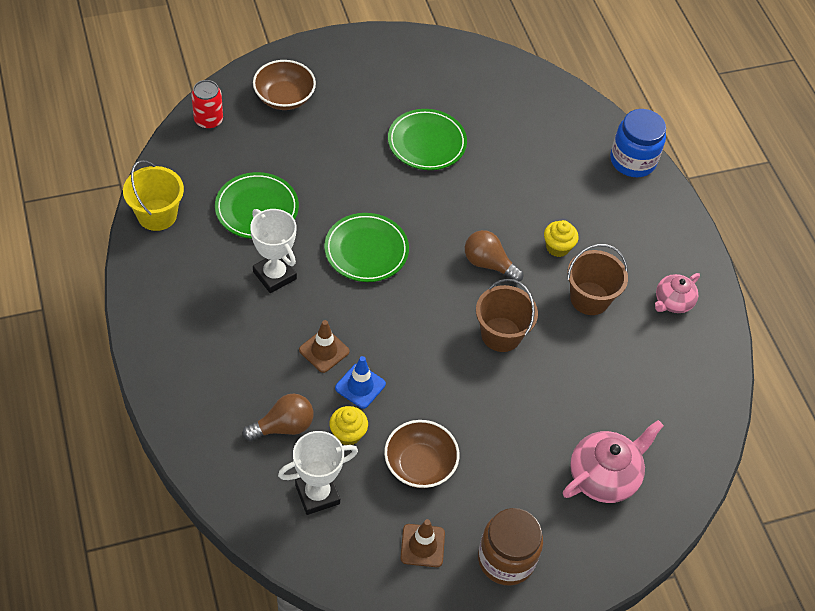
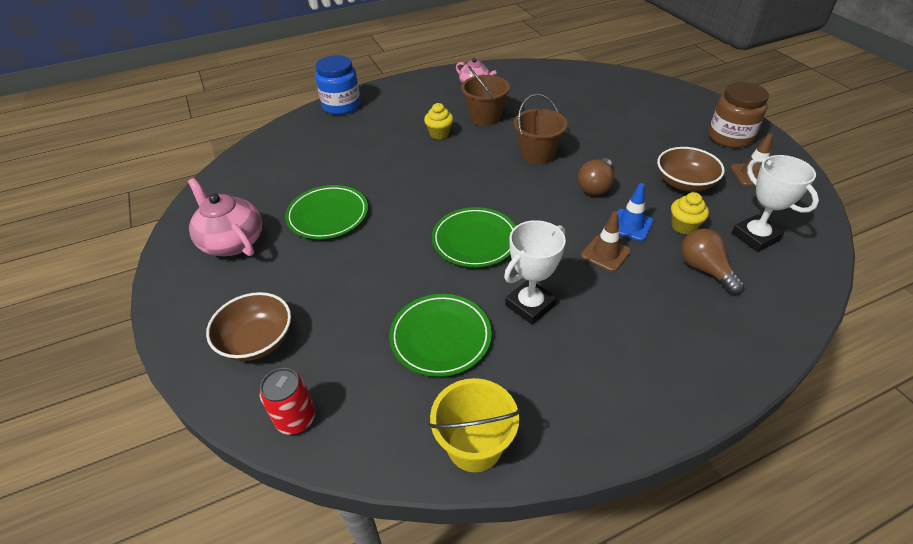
camera: 90 degrees left, 10 degrees down
(488, 264) = (467, 166): brown light bulb -> brown light bulb (595, 186)
(604, 476) = (634, 103): pink teapot -> pink teapot (232, 241)

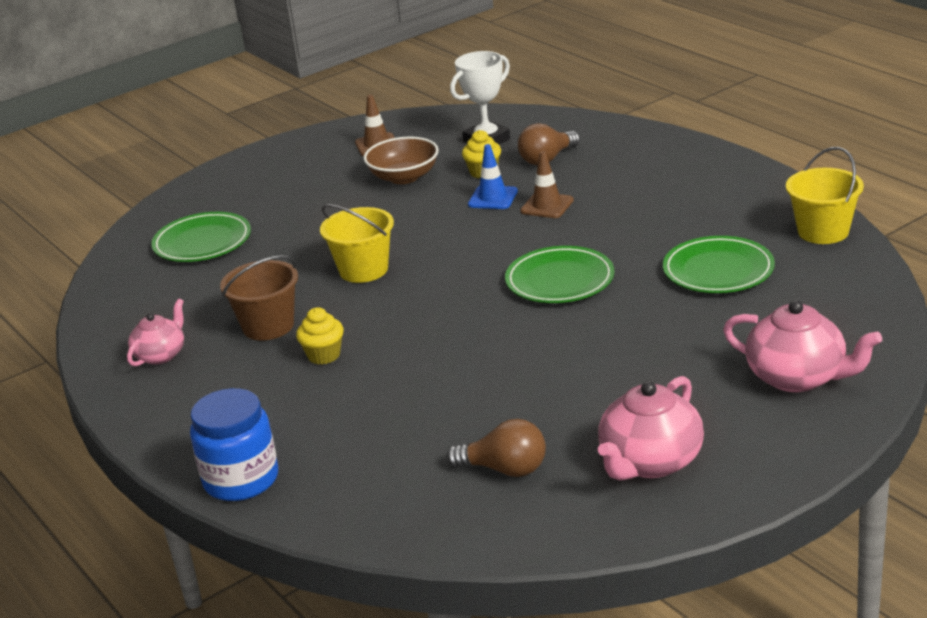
camera: 100 degrees left, 15 degrees down
(257, 341) = (798, 377): brown bowl -> pink teapot
(296, 418) = (868, 321): red can -> none
(328, 215) = (558, 398): green plate -> green plate (202, 242)
(530, 305) = (645, 233): white trophy -> none
(537, 154) = (363, 270): brown bucket -> yellow bucket
(595, 186) = (426, 224): brown light bulb -> brown light bulb (505, 469)
(730, 137) = (299, 159): brown jar -> none

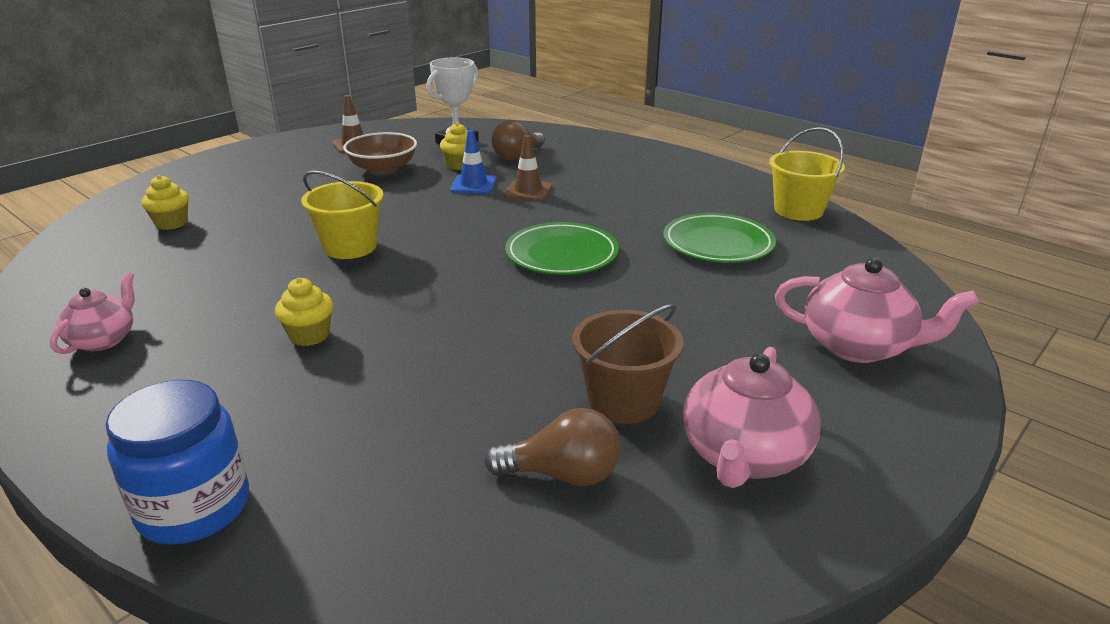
camera: 15 degrees left, 0 degrees up
(202, 242) = (171, 223): green plate -> yellow cupcake
(268, 326) = (241, 304): brown bucket -> brown bucket (624, 401)

